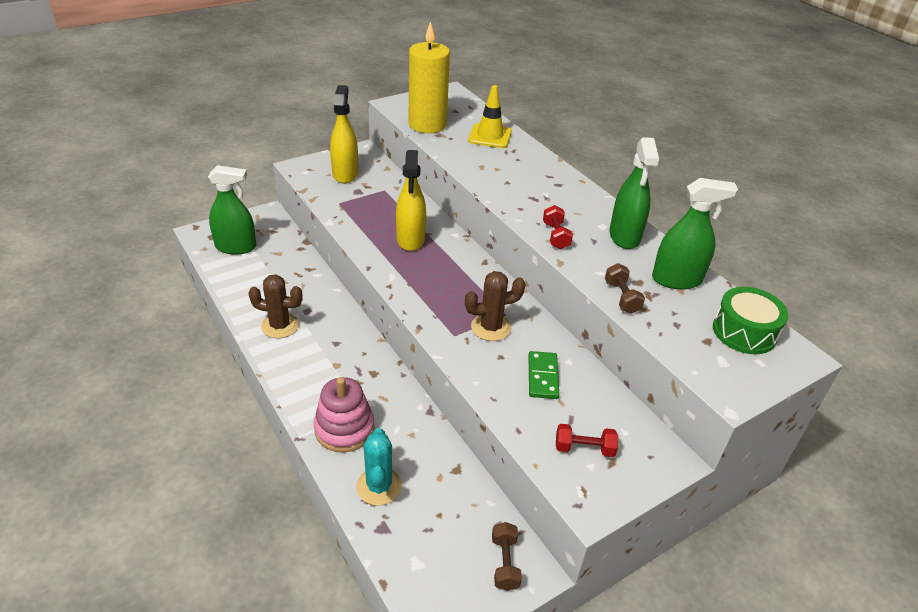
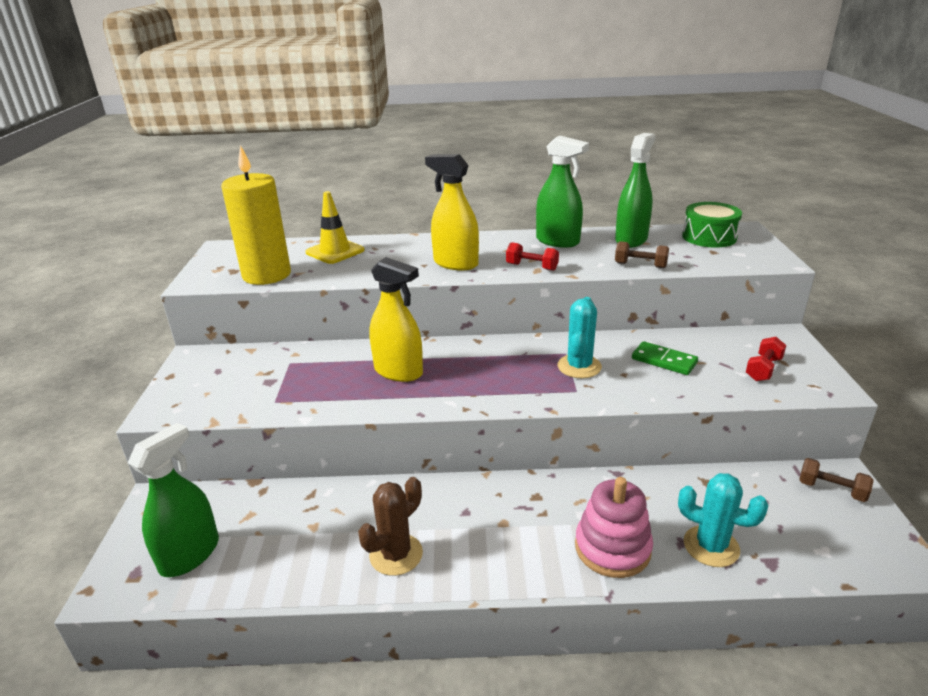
camera: 55 degrees left, 10 degrees down
(345, 174) = (223, 380): yellow spray bottle -> yellow spray bottle (455, 263)
(491, 327) = (579, 366): brown cactus -> turquoise cactus

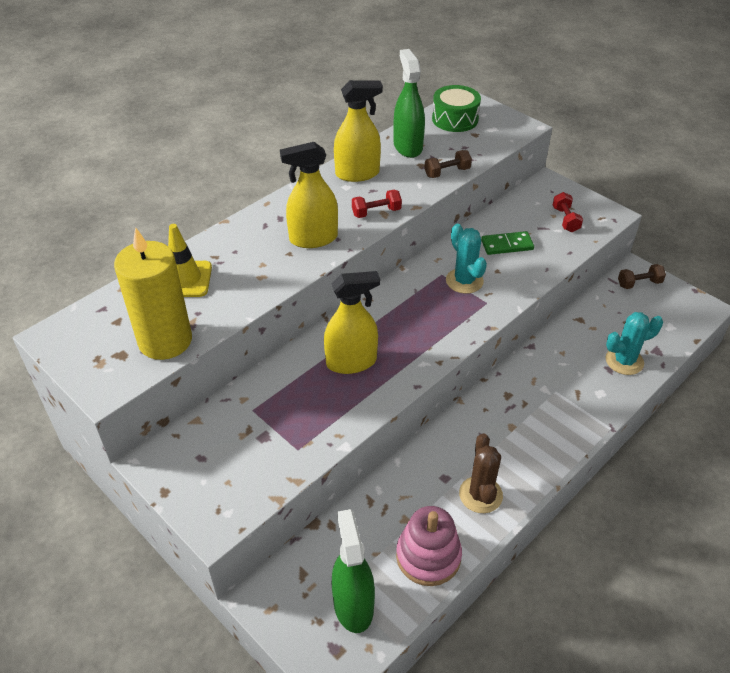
camera: 45 degrees left, 15 degrees up
(557, 241) = (357, 174): green spray bottle -> yellow spray bottle
(612, 548) = (583, 398): pink stacking toy -> pink stacking toy (428, 556)

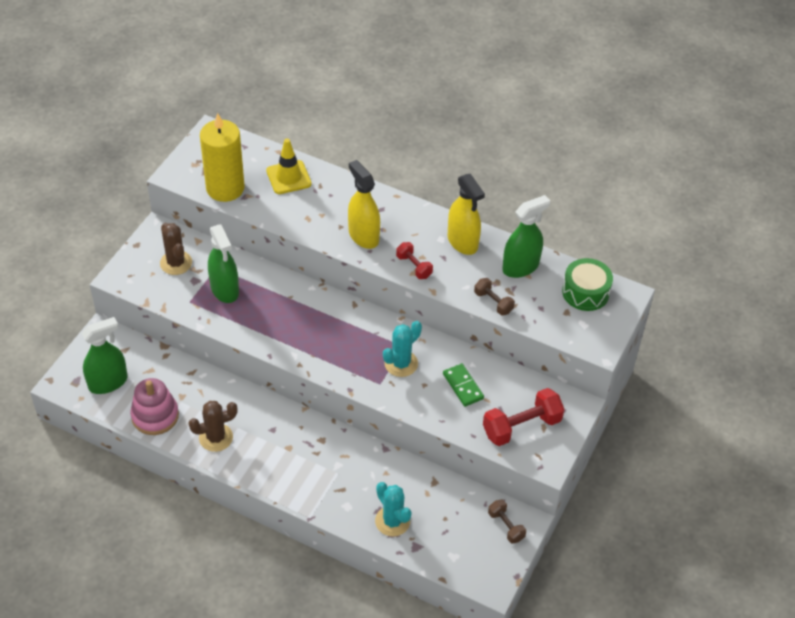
camera: 70 degrees right, 5 degrees up
(223, 451) = (176, 263): none -> brown cactus
(294, 408) = (225, 289): none -> green spray bottle
(351, 362) = (280, 310): yellow spray bottle -> none
(565, 220) = (521, 426): red dumbbell -> red dumbbell, size x1.78

